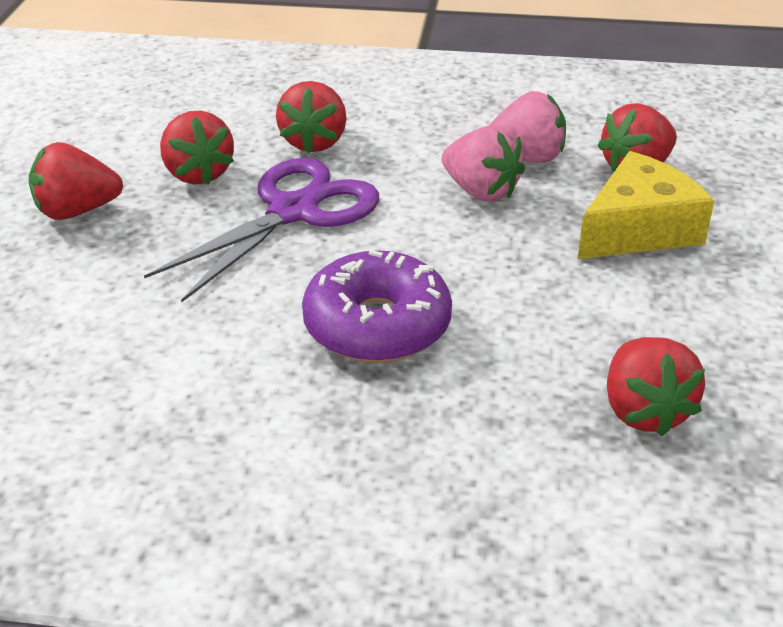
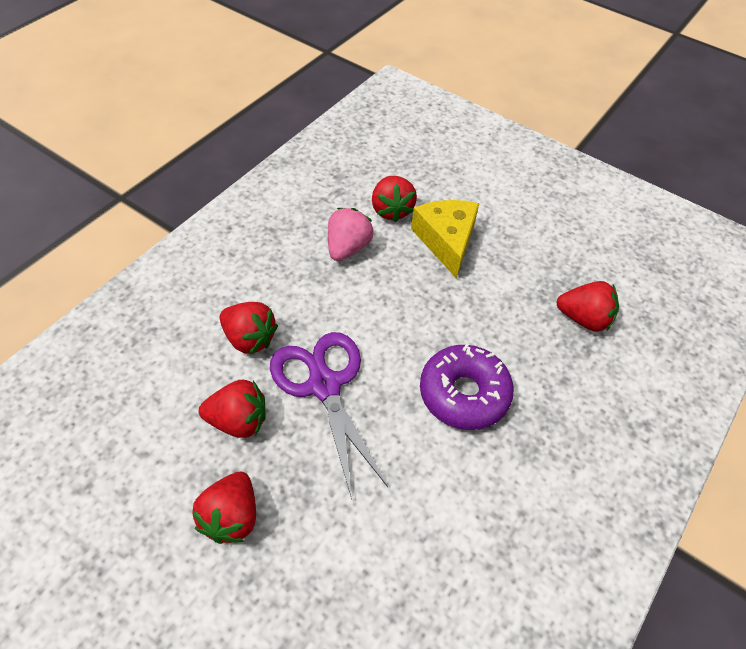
camera: 65 degrees left, 15 degrees up
(481, 191) = (367, 285): pink strawberry -> none

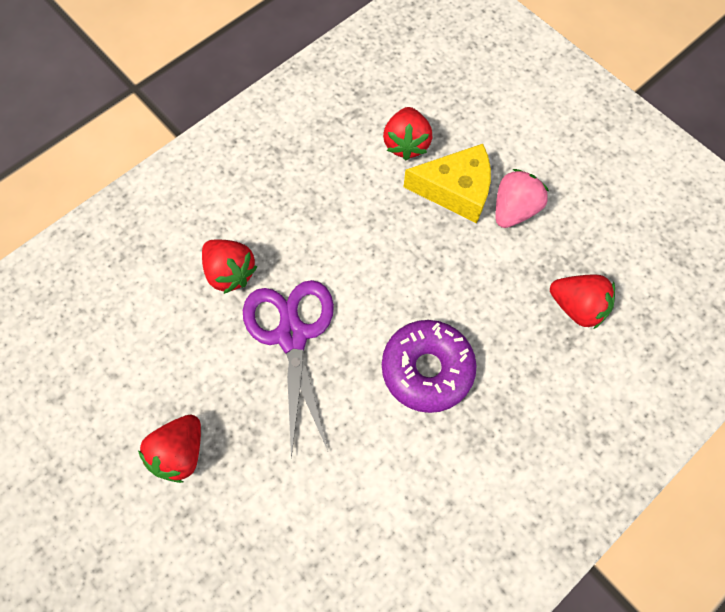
camera: 15 degrees right, 15 degrees up
(238, 421) = (204, 358): red strawberry -> none
(348, 248) = (349, 183): pink strawberry -> pink strawberry (514, 210)
(446, 241) = (455, 190): yellow cheese -> yellow cheese turned 90 degrees clockwise

